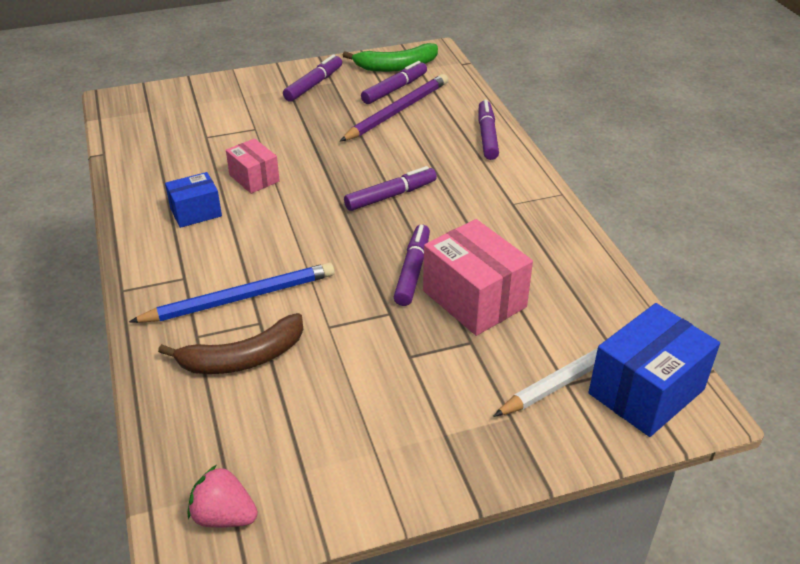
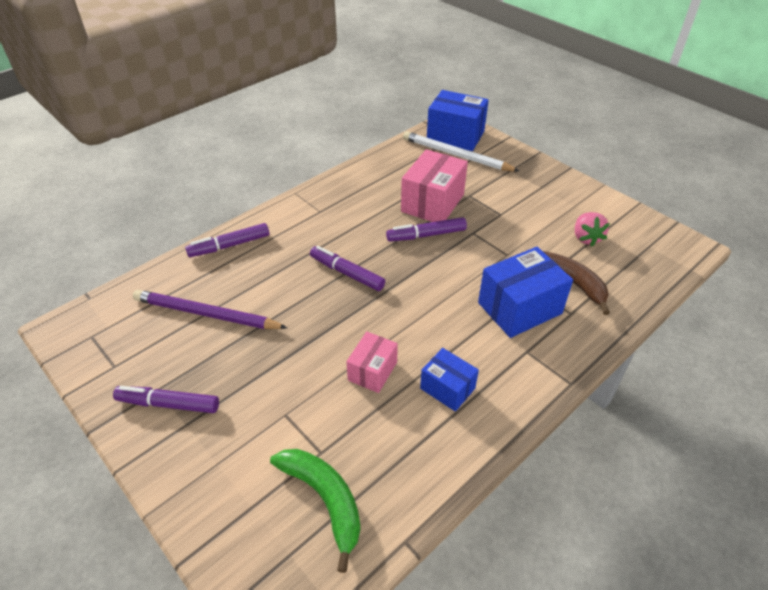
camera: 115 degrees left, 5 degrees up
(224, 516) = (663, 241): pink strawberry -> pink strawberry (586, 238)
(239, 298) = (519, 308): blue pencil -> blue box
(394, 89) = (161, 331): purple marker -> none
(396, 66) = (106, 347): green banana -> green banana (325, 499)

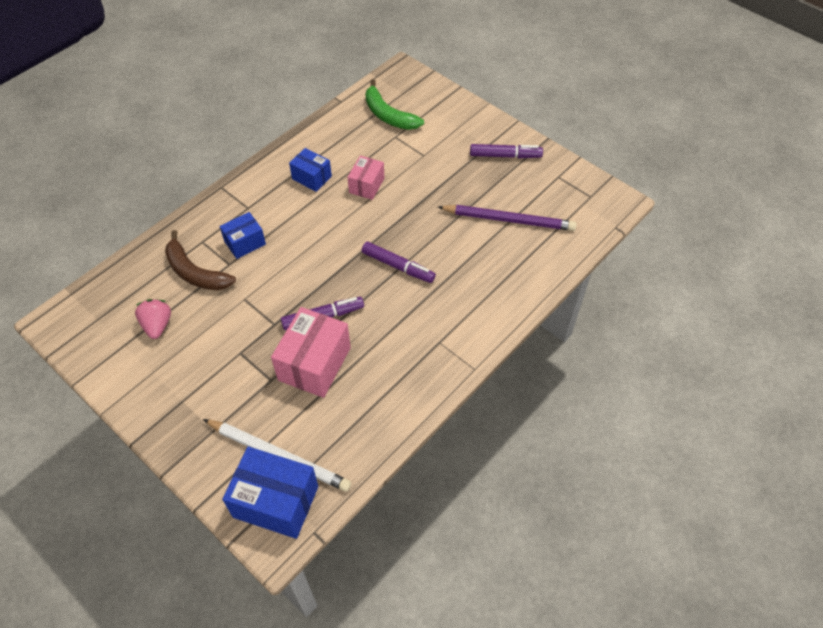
camera: 175 degrees right, 10 degrees up
(230, 245) = (518, 289): purple marker -> none
(519, 308) = (245, 243): blue box -> blue box, size x0.59

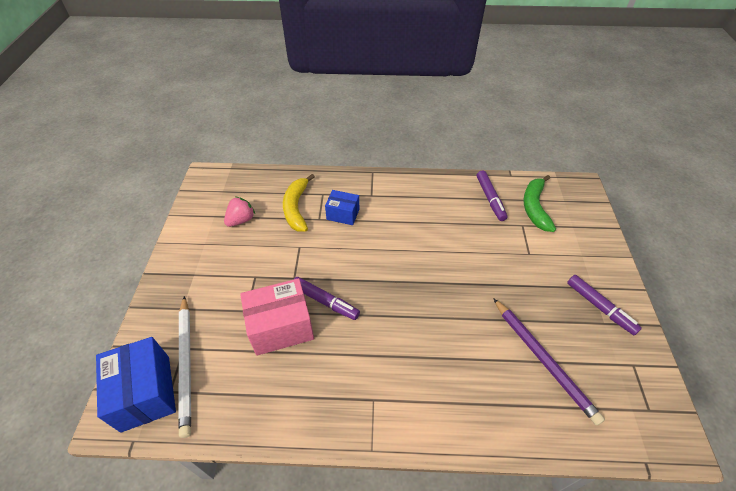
camera: 50 degrees right, 5 degrees down
(195, 272) = (296, 208): brown banana -> yellow banana
(311, 178) = (431, 208): blue box -> none
(366, 185) = (461, 241): pink box -> none
(398, 266) = (414, 314): purple marker -> purple marker (490, 199)

